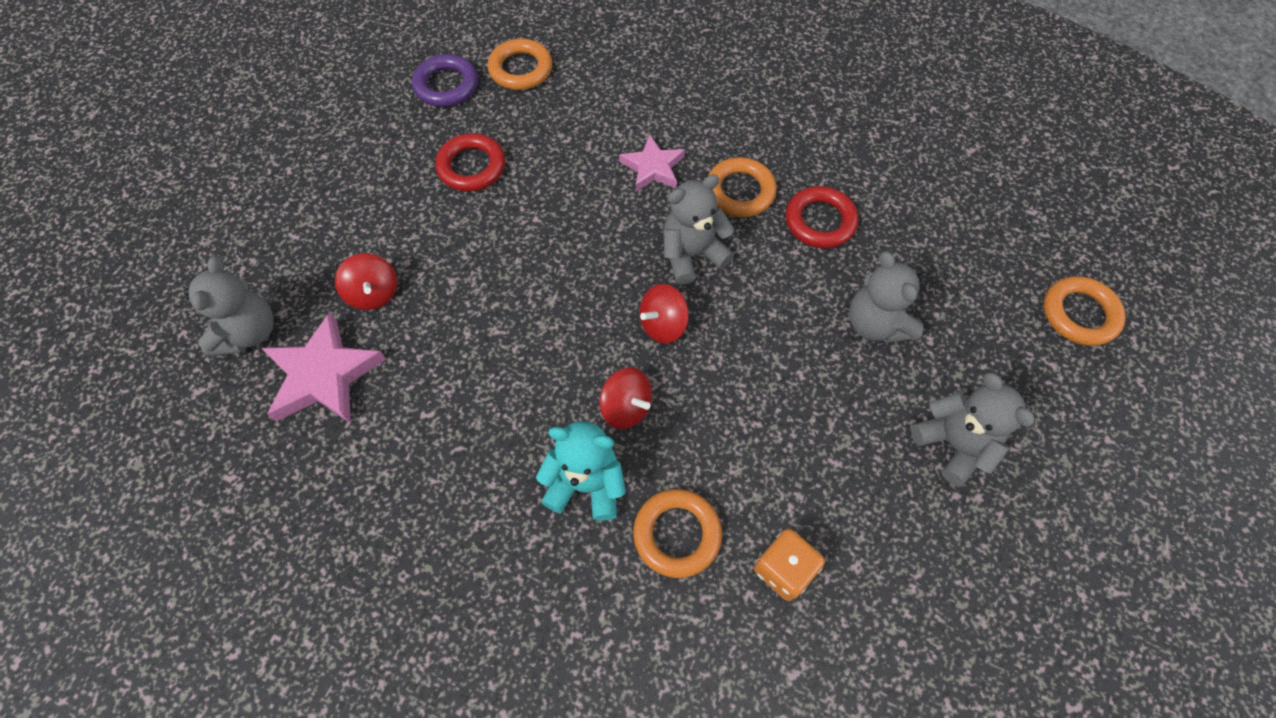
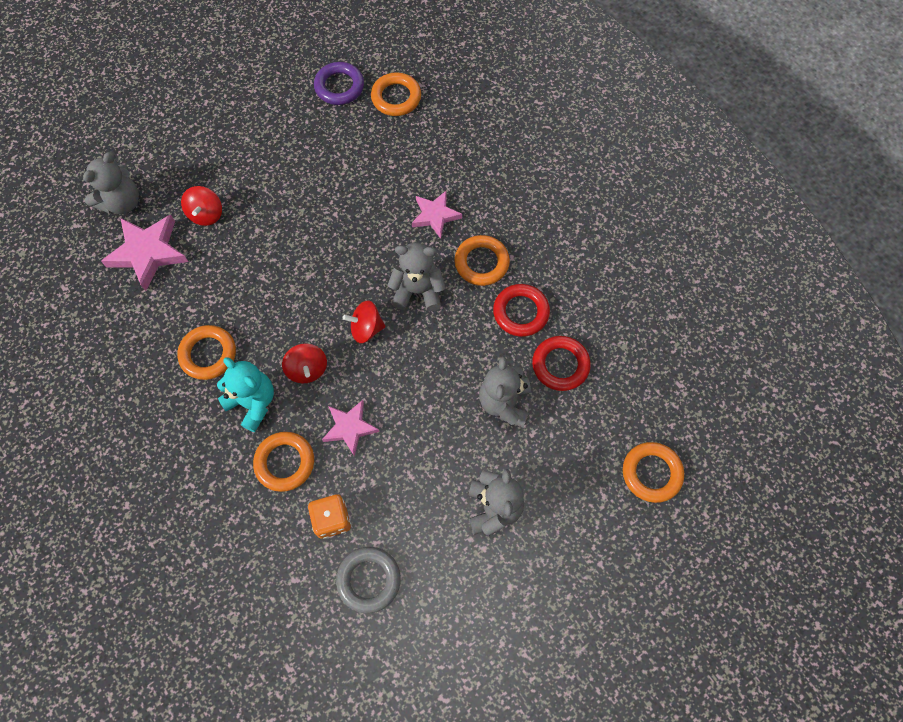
camera: 30 degrees right, 5 degrees up
(471, 167) = (318, 156): red ring -> red ring (560, 365)
(487, 456) = (208, 354): none -> orange ring
(726, 447) = (350, 428): none -> pink star
(881, 617) = (369, 580): none -> grey ring

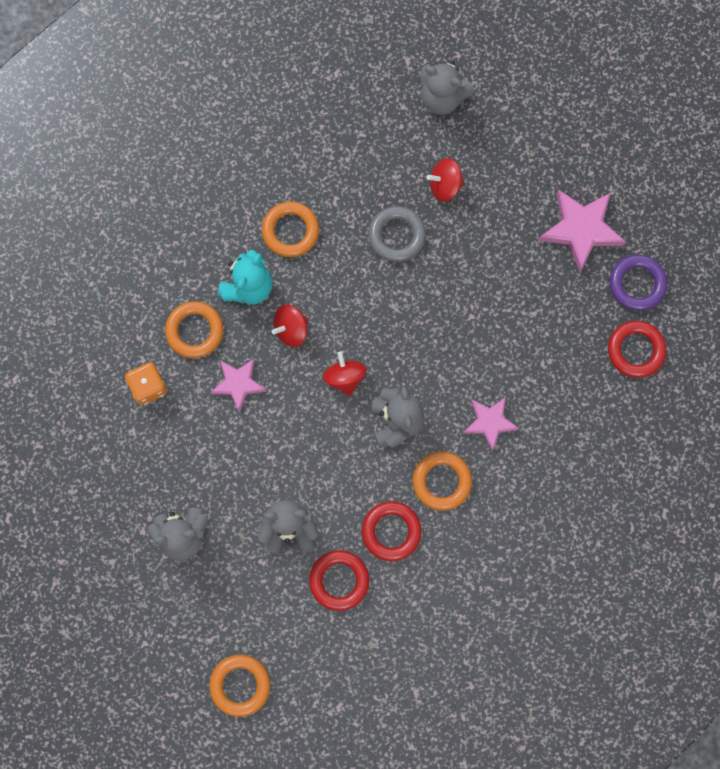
camera: 80 degrees right, 10 degrees up
(148, 253) = (389, 141): pink star -> pink star (581, 230)
(369, 580) = (99, 432): grey ring -> grey ring (396, 235)
(396, 97) = (635, 350): orange ring -> red ring

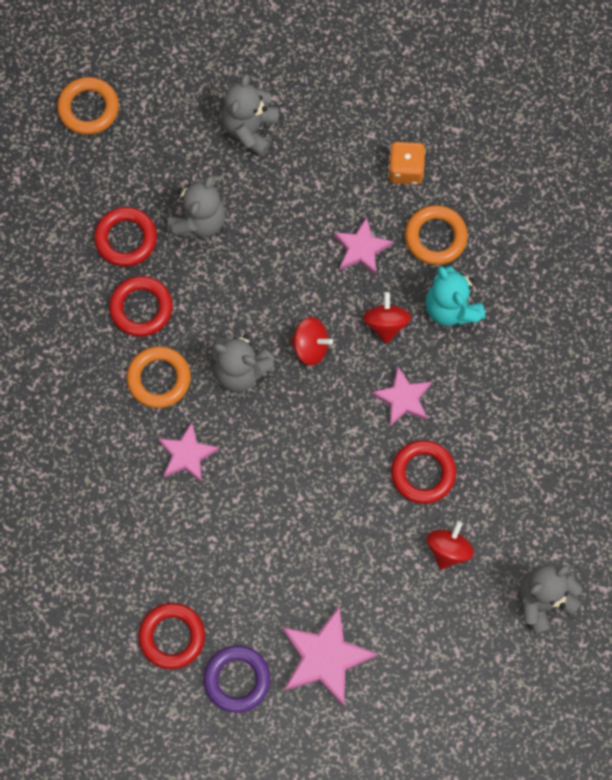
camera: 120 degrees right, 5 degrees down
(290, 231) = (485, 376): orange ring -> none
(345, 283) = (403, 398): none -> pink star
(396, 235) = (423, 473): grey ring -> red ring

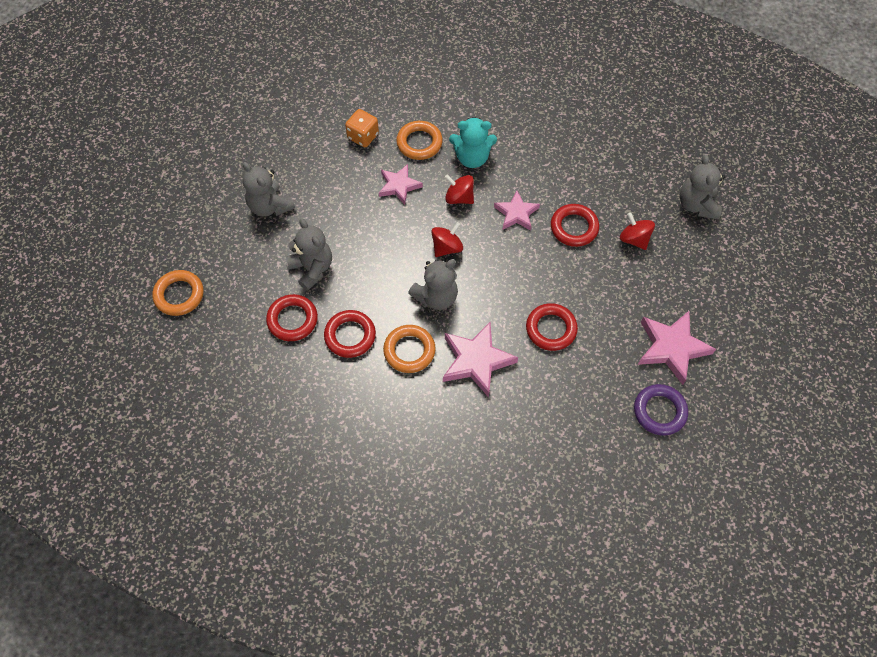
camera: 60 degrees left, 10 degrees down
(172, 636) = (606, 438): red ring -> red ring (551, 329)
(187, 455) = (476, 361): pink star -> pink star, size x1.56

